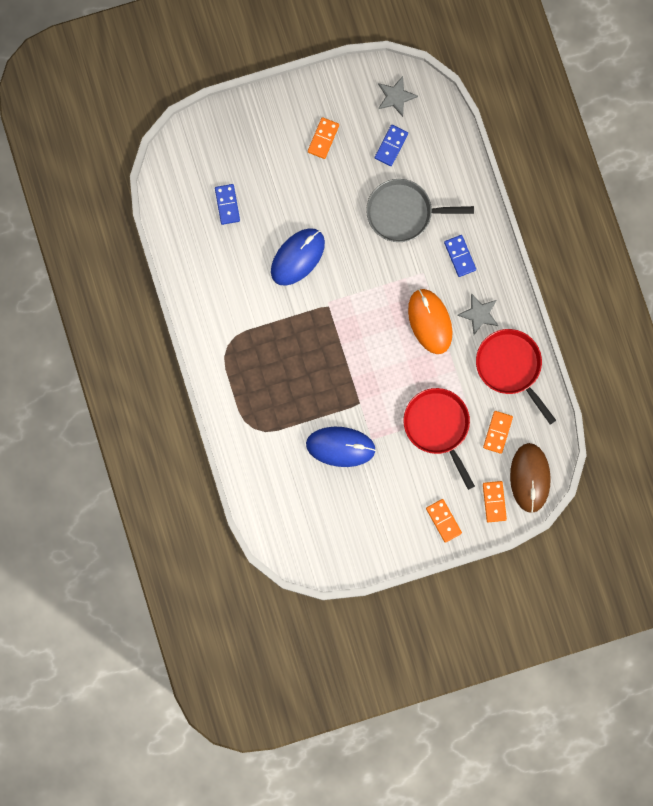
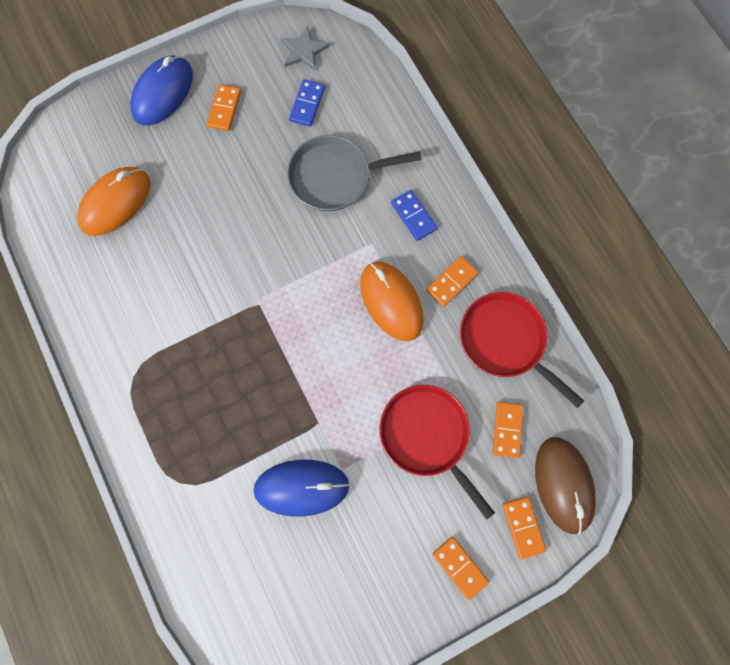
camera: 10 degrees left, 5 degrees down
(227, 204) = (115, 202): blue domino -> orange mouse
(297, 257) = (211, 250): blue mouse -> blue mouse (163, 93)
(479, 314) = (451, 282): grey star -> orange domino

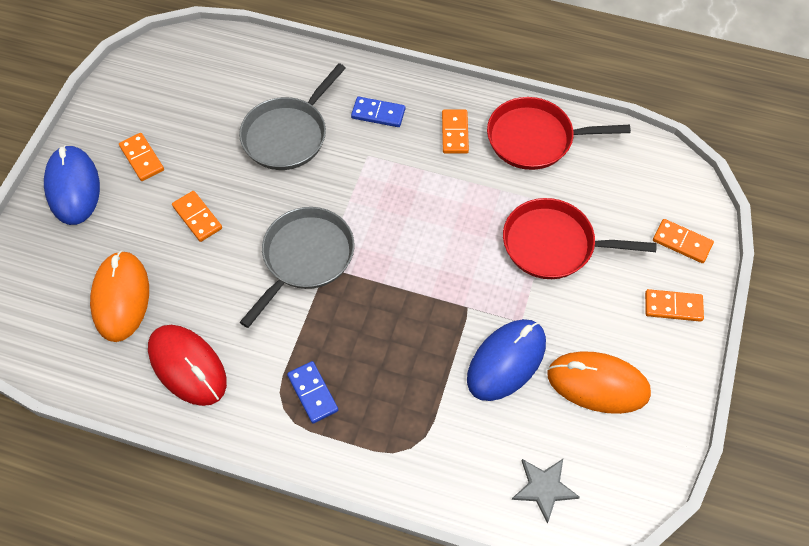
camera: 45 degrees left, 15 degrees down
(107, 290) = (188, 366): none -> red mouse
(252, 282) = (305, 257): none -> grey pan
(303, 51) = (164, 70): grey star -> grey star (544, 488)
(307, 104) = (209, 104): blue domino -> blue domino (313, 393)
(391, 302) = (427, 181): orange mouse -> orange mouse (598, 384)
(507, 430) = (601, 192): orange domino -> orange domino (197, 217)
(563, 484) = (675, 192): brown mouse -> none

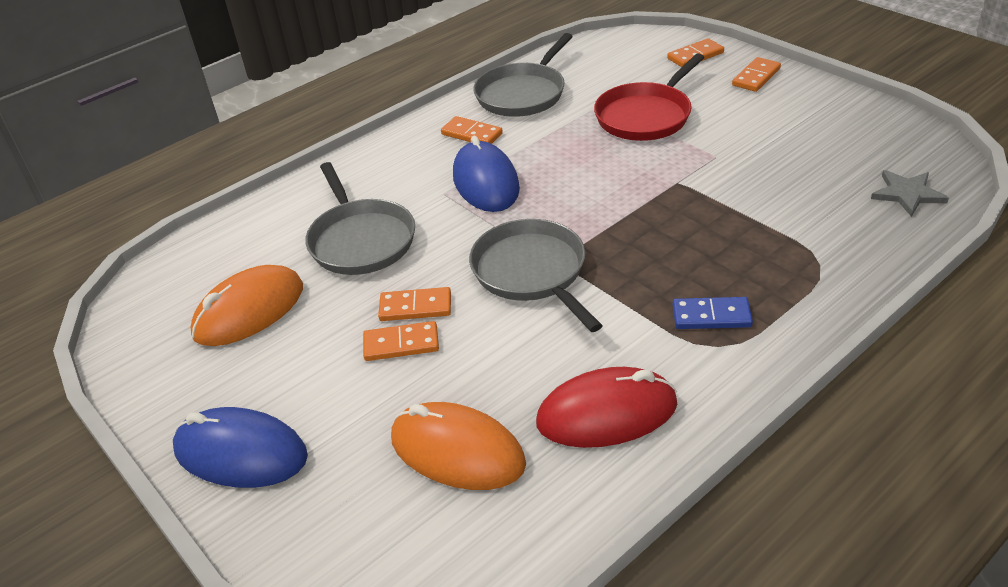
camera: 55 degrees left, 20 degrees down
(142, 158) = (267, 370): orange domino -> orange domino (415, 307)
(378, 113) = (400, 172): blue domino -> none
(506, 361) = (754, 177): blue mouse -> blue mouse (485, 182)
(534, 139) = (523, 94): red pan -> grey pan
(598, 384) = (811, 134): orange mouse -> orange mouse (249, 311)

